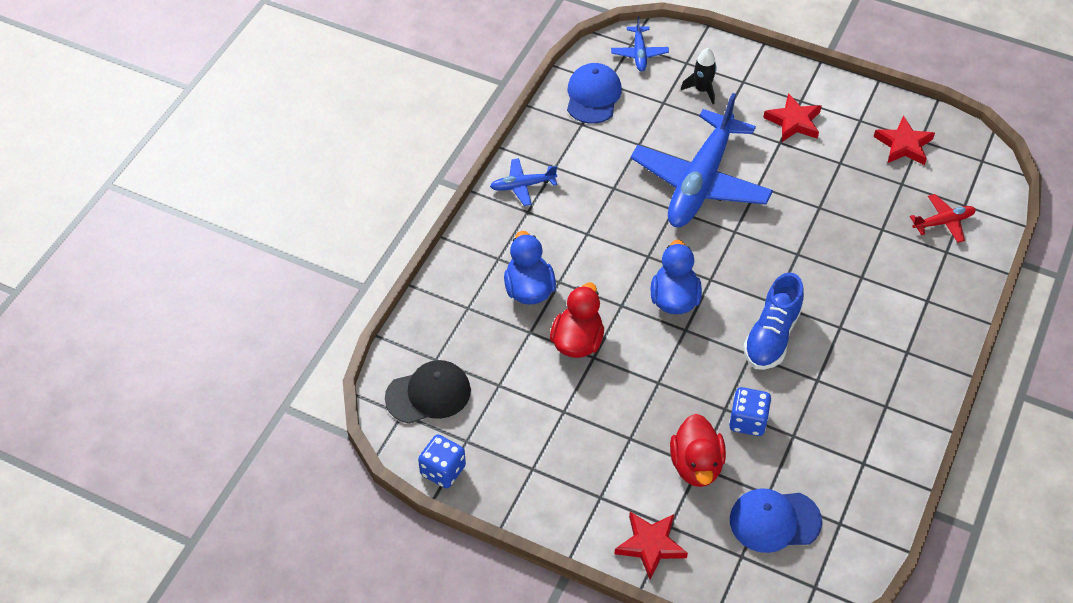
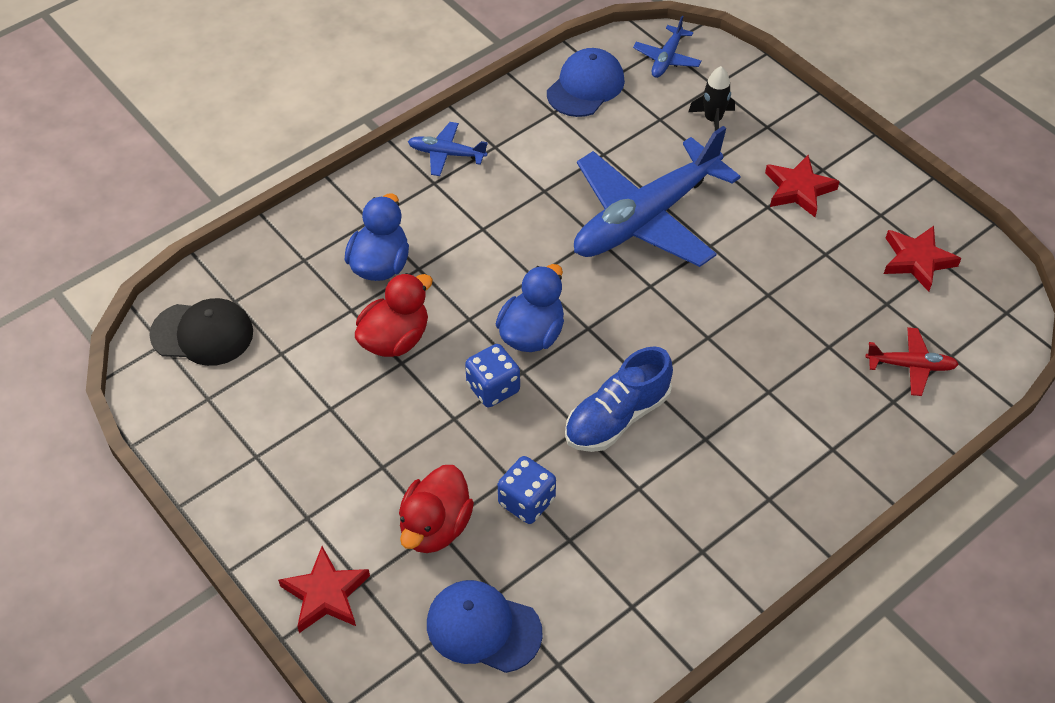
camera: 25 degrees right, 0 degrees up
(443, 470) = (162, 419): blue dice -> blue dice (493, 388)

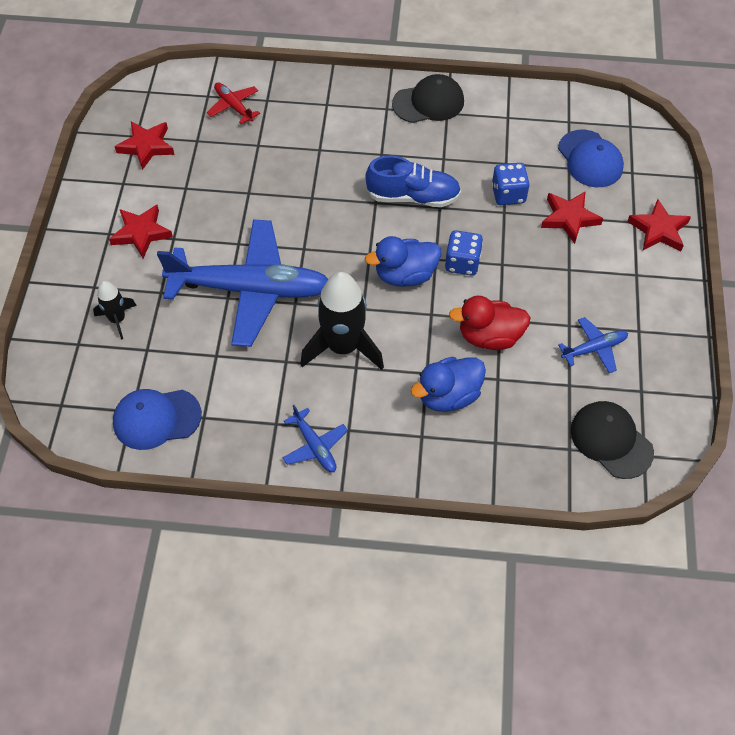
camera: 135 degrees left, 5 degrees up
(435, 527) = (569, 218): red duck -> red star
(512, 234) = (343, 347): none -> black rocket
(667, 58) = (74, 392): blue plane -> blue plane (594, 349)
(737, 546) = (428, 102): none -> black cap

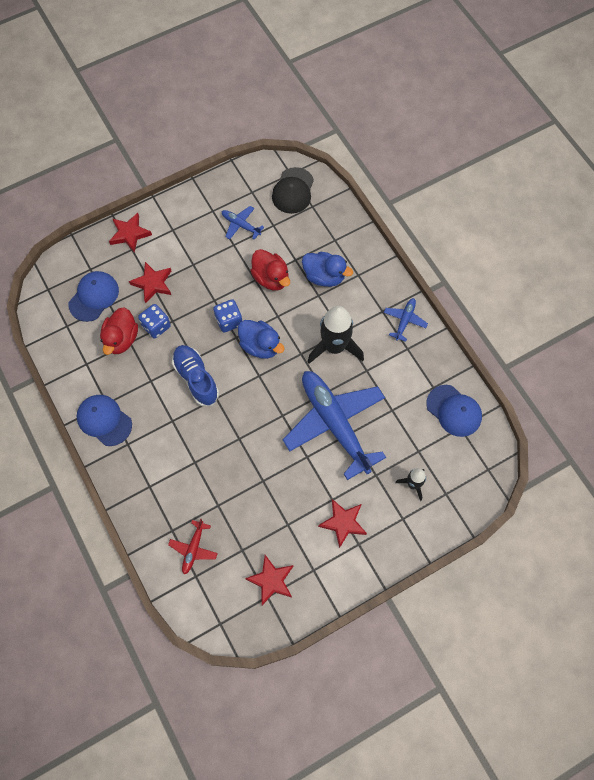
camera: 125 degrees left, 10 degrees up
(428, 102) = (104, 420): black cap -> blue cap
(515, 158) = (121, 339): none -> red duck

